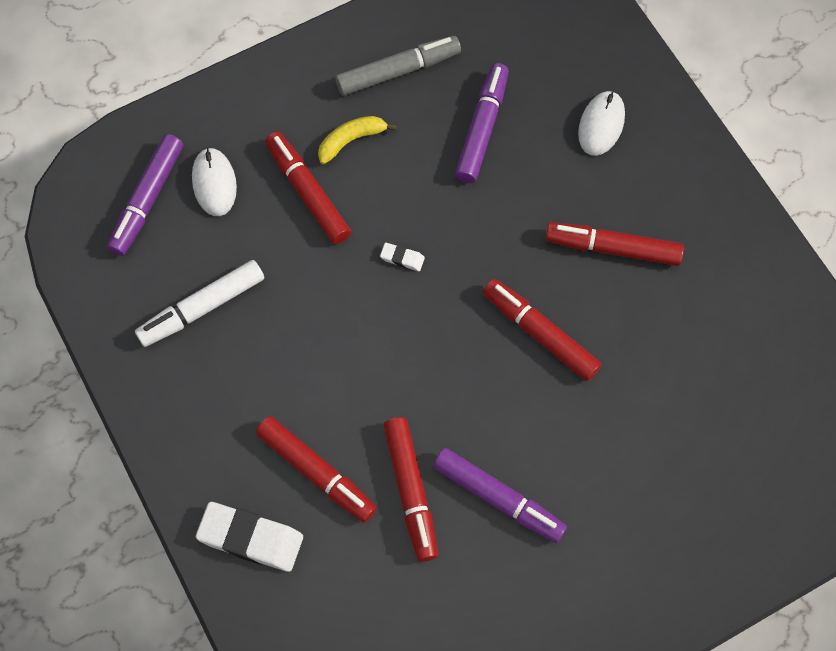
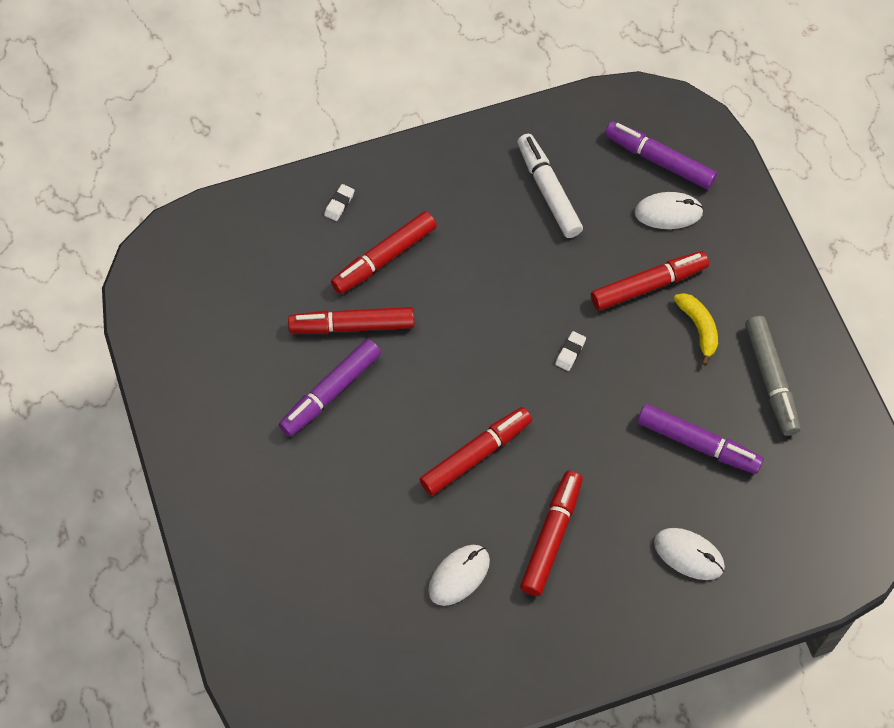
camera: 100 degrees right, 5 degrees down
(251, 538) = (339, 204): white eraser -> white eraser, size x0.46
(676, 329) = (459, 575): none -> white mouse

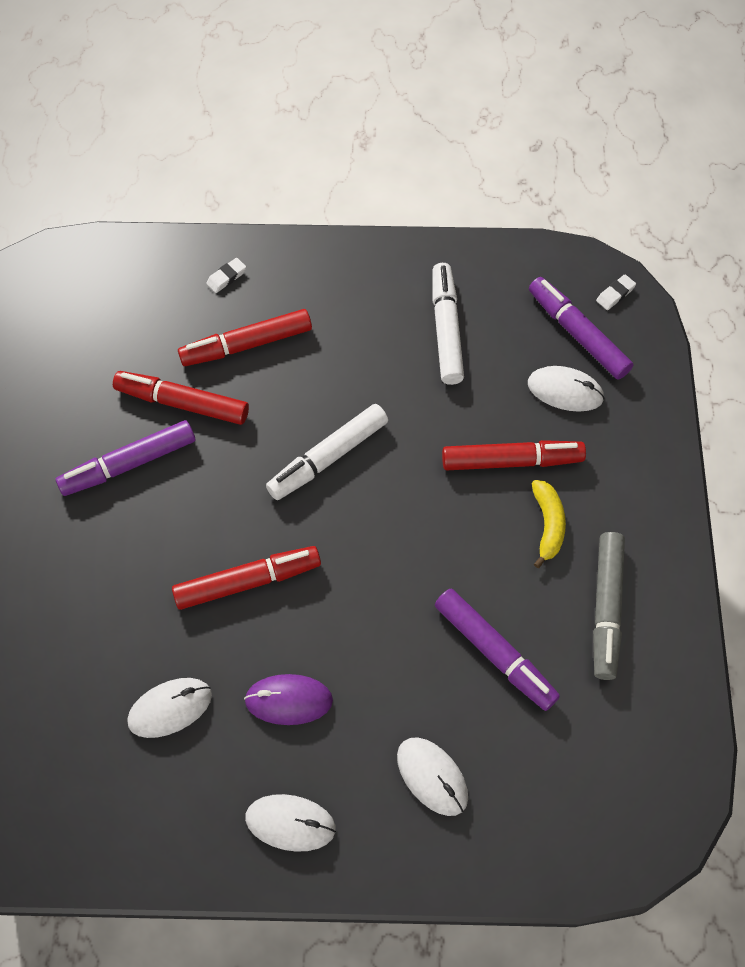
camera: 20 degrees right, 0 degrees up
(496, 331) = (328, 457): none -> white marker
(551, 536) = (288, 700): red marker -> purple mouse
(570, 352) = (396, 505): white eraser -> white eraser (615, 294)
(594, 628) = (290, 823): none -> white mouse

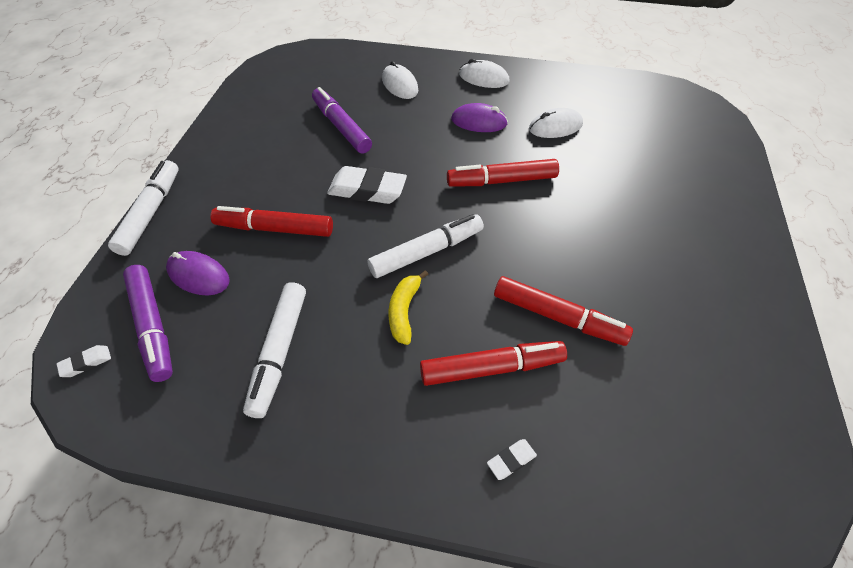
camera: 170 degrees left, 10 degrees down
(129, 464) = (603, 271): purple marker -> none
(420, 537) = (367, 190): none -> white eraser
(548, 525) = (270, 185): yellow banana -> yellow banana (404, 311)
(565, 391) = (198, 275): white mouse -> purple mouse
(606, 608) = (258, 138): grey marker -> none
(669, 459) = (151, 213): none -> white marker

